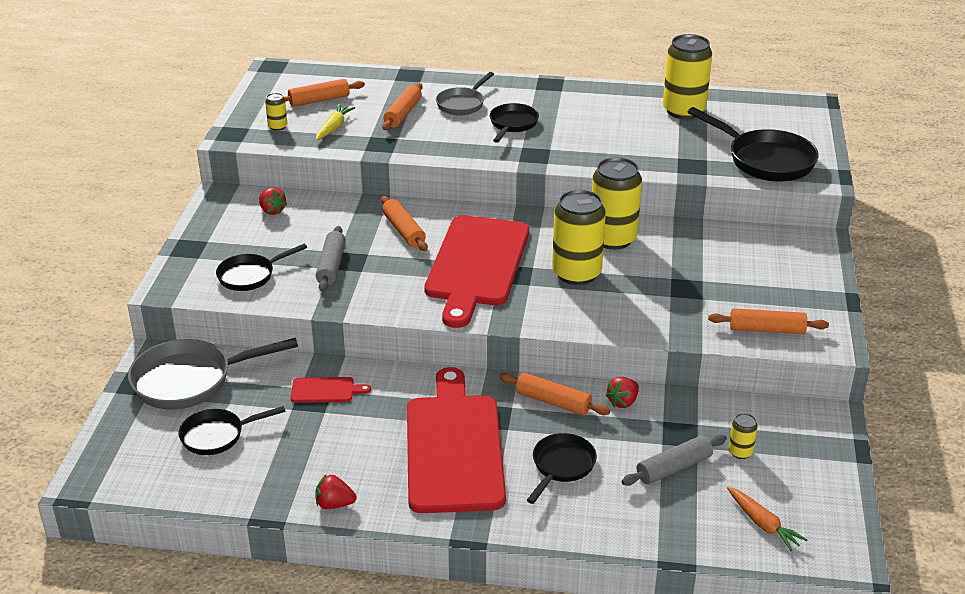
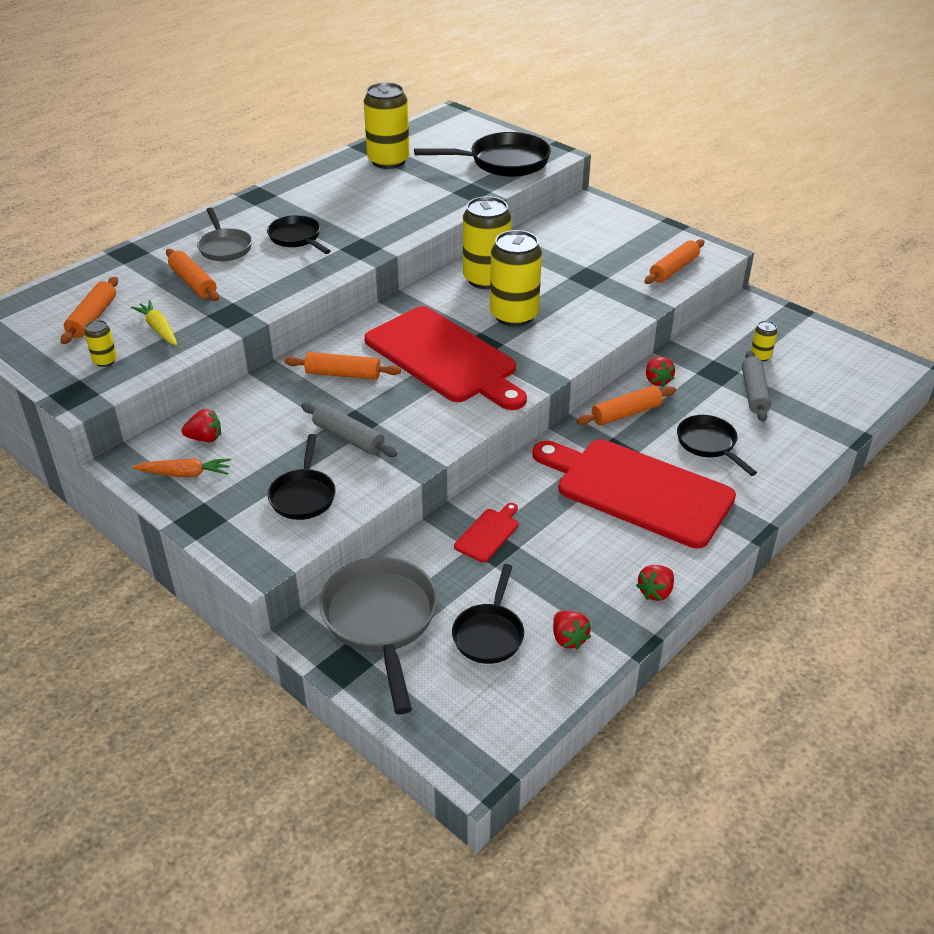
camera: 55 degrees left, 5 degrees up
(190, 380) = (381, 621): grey pan -> grey pan turned 150 degrees clockwise
(243, 477) = (568, 639): none -> red strawberry
(763, 524) = (844, 383): orange carrot -> orange carrot (185, 474)

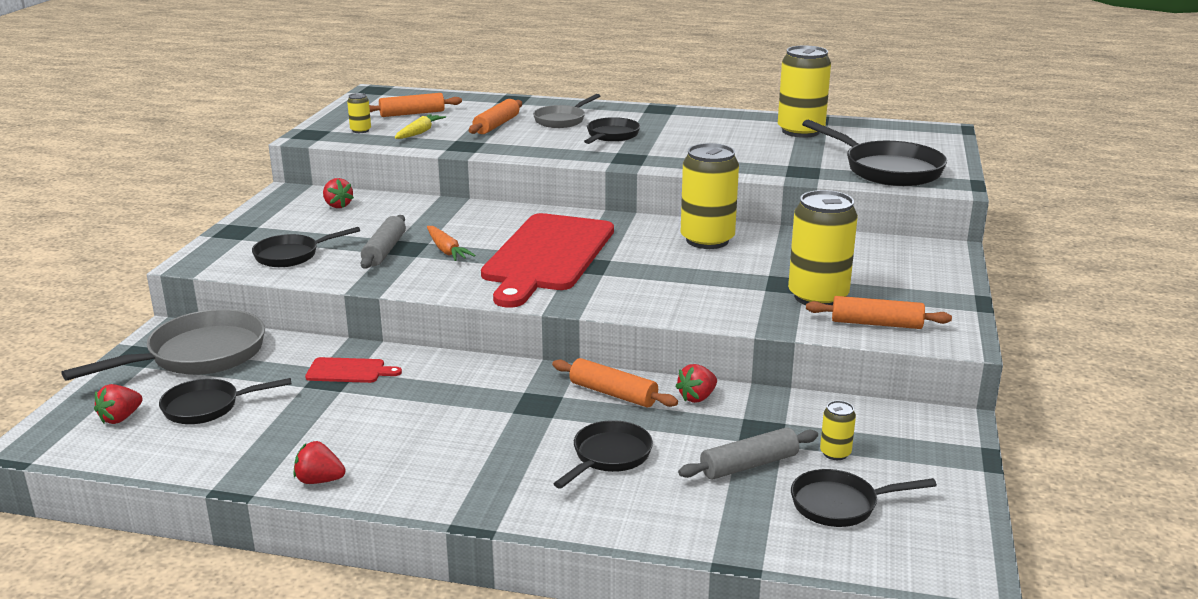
camera: 60 degrees right, 15 degrees down
(185, 474) = (288, 212): orange carrot -> orange carrot (446, 250)
(343, 374) = (474, 226): orange rolling pin -> none
(514, 315) = (659, 267): yellow can -> yellow can (818, 297)
(568, 639) = (220, 448): red strawberry -> red strawberry (120, 418)
(637, 490) = (482, 431): red cutting board -> none
(816, 378) = (840, 505): none -> black pan

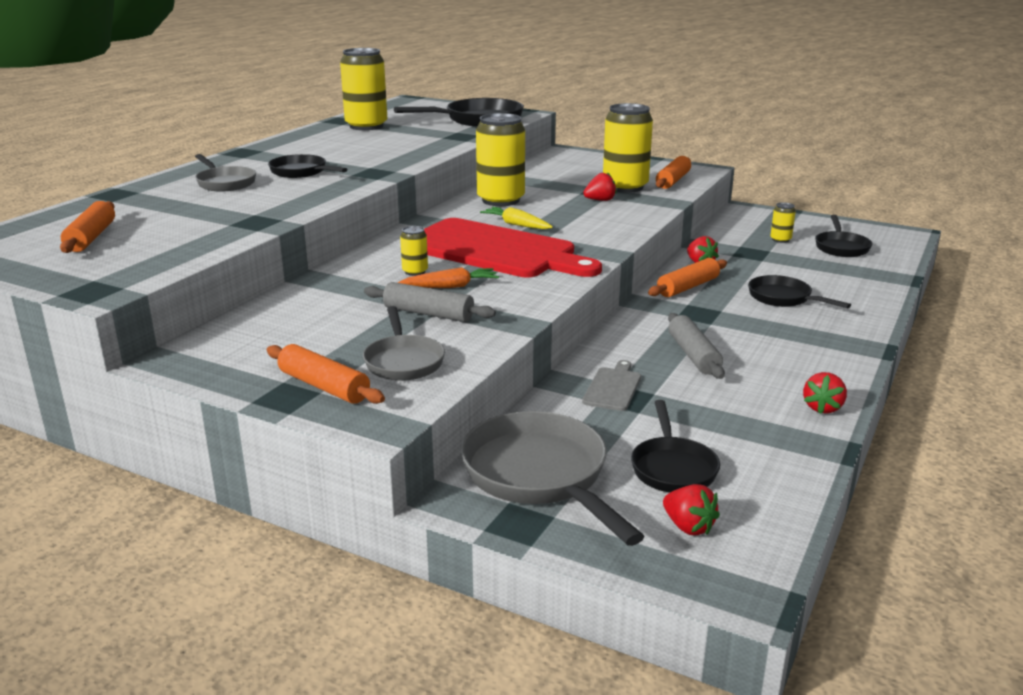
camera: 75 degrees left, 0 degrees up
(292, 255) = (403, 361): black pan -> grey pan
(338, 205) = (259, 332): red strawberry -> red strawberry (600, 200)
(349, 371) = (613, 387): red cutting board -> grey cutting board
(360, 130) = (120, 264): yellow can -> yellow can (415, 272)
(419, 132) = (176, 237): yellow carrot -> yellow carrot (516, 225)
(497, 125) = (201, 206): orange rolling pin -> orange rolling pin (324, 386)
(748, 465) = (795, 262): grey rolling pin -> grey rolling pin (693, 355)

